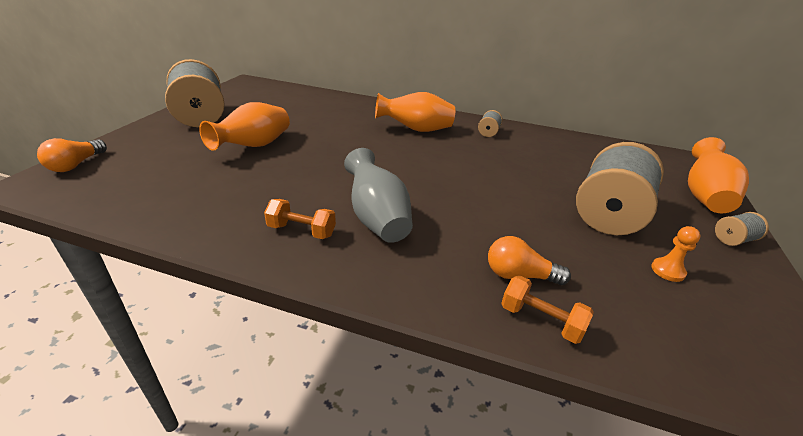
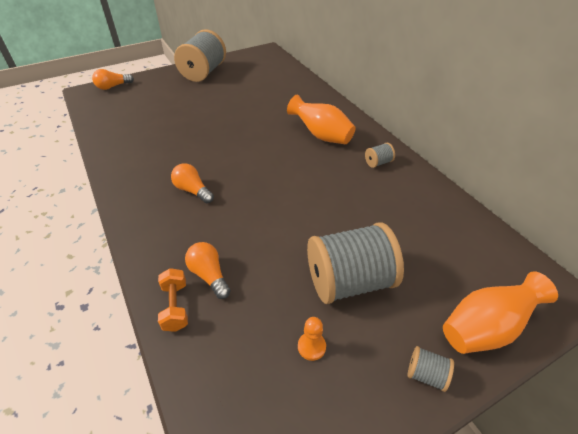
camera: 45 degrees right, 10 degrees up
(254, 146) = (201, 107): orange vase -> none
(301, 231) = (148, 177): orange dumbbell -> none
(377, 218) = (193, 190): grey vase -> orange light bulb

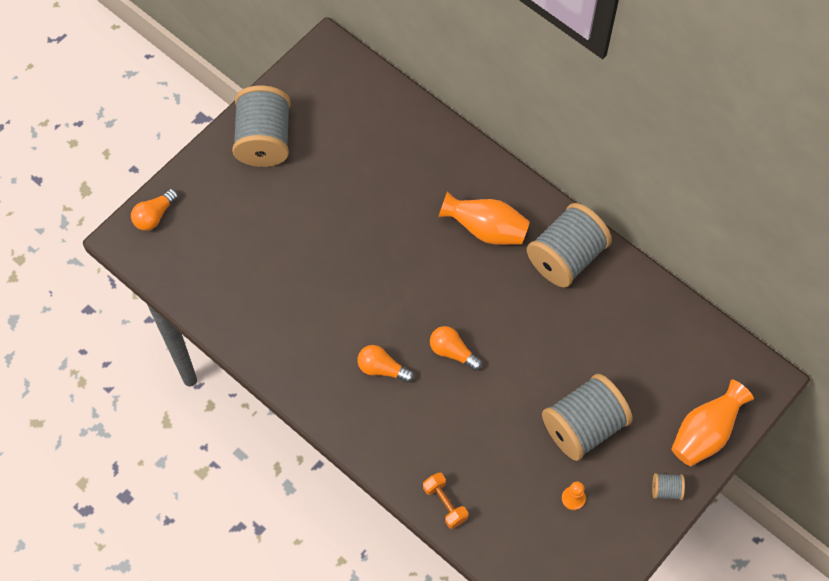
camera: 20 degrees left, 20 degrees up
(209, 275) = (457, 464): orange light bulb -> orange light bulb (453, 352)
(378, 163) = (566, 257): grey spool -> grey spool, size x2.42

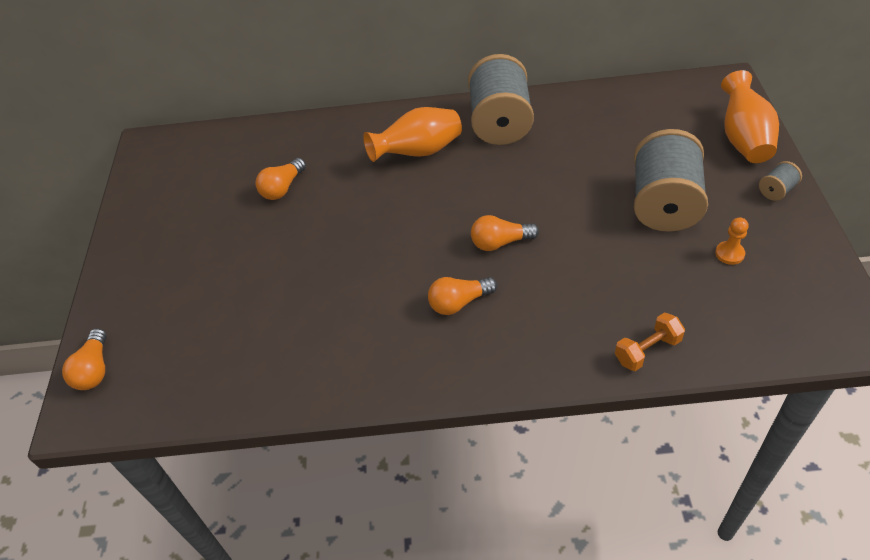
camera: 40 degrees left, 15 degrees down
(264, 140) = (152, 235): grey spool -> none
(373, 176) = (282, 188): none -> orange light bulb
(445, 504) = (647, 350): orange dumbbell -> orange dumbbell turned 45 degrees counterclockwise

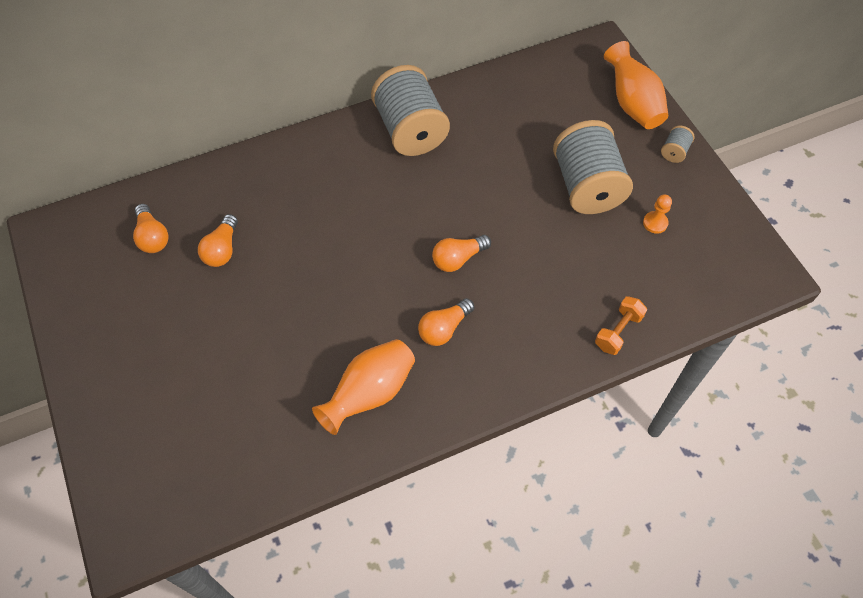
camera: 25 degrees left, 10 degrees up
(94, 369) = (118, 493): orange light bulb -> orange light bulb (152, 237)
(418, 152) = (344, 179): orange vase -> orange vase (370, 393)

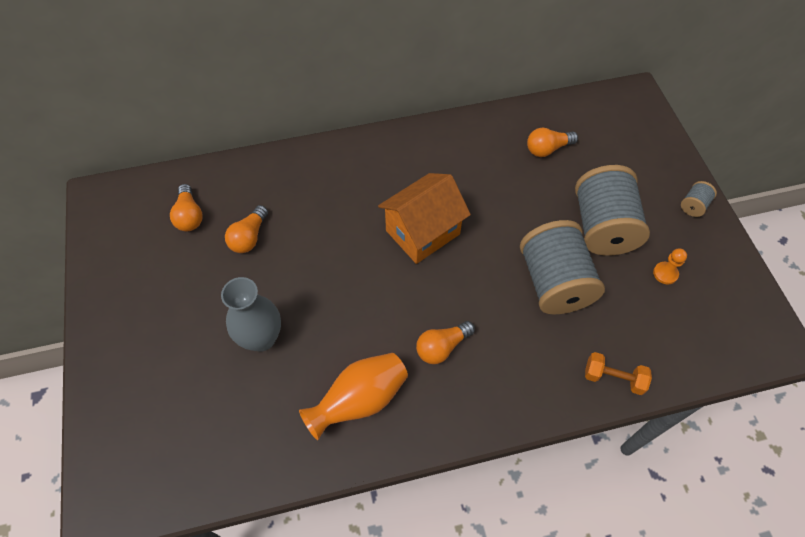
camera: 10 degrees right, 0 degrees up
(256, 349) = (261, 338): none -> grey vase
(404, 218) = (422, 232): none -> orange house
(410, 130) = (442, 150): grey spool -> grey spool (554, 283)
(458, 259) = (467, 280): orange light bulb -> orange light bulb (547, 149)
(618, 331) = (613, 378): orange dumbbell -> orange dumbbell turned 60 degrees clockwise
(632, 104) = (658, 153): orange vase -> none

